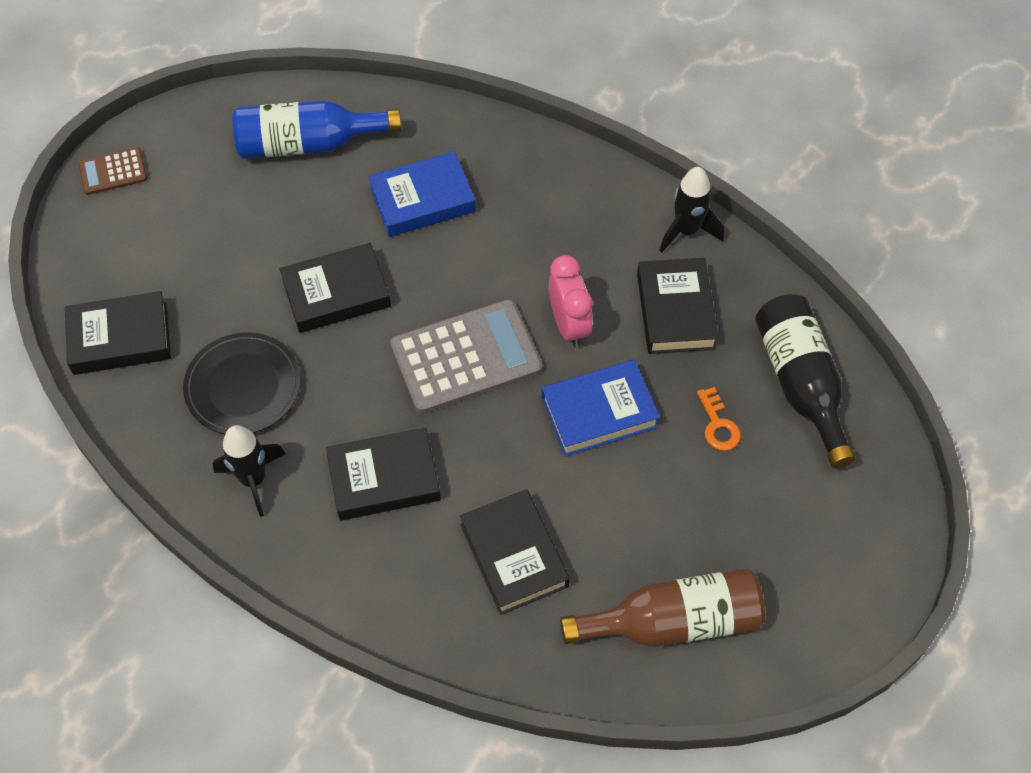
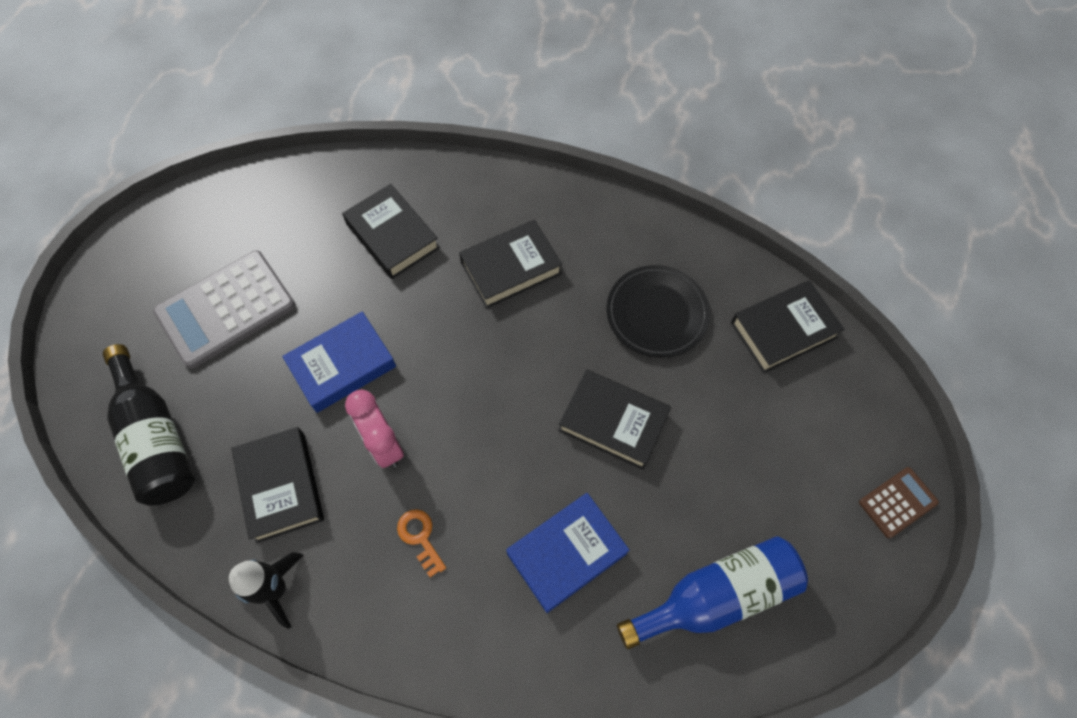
camera: 165 degrees right, 5 degrees up
(253, 479) = (613, 243): black rocket -> none
(336, 293) = (613, 422): black book -> black book turned 60 degrees clockwise
(466, 357) = (472, 388): grey calculator -> grey calculator (226, 309)
(673, 621) = (263, 218): brown bottle -> none
(718, 425) = (234, 380): orange key -> orange key (420, 538)

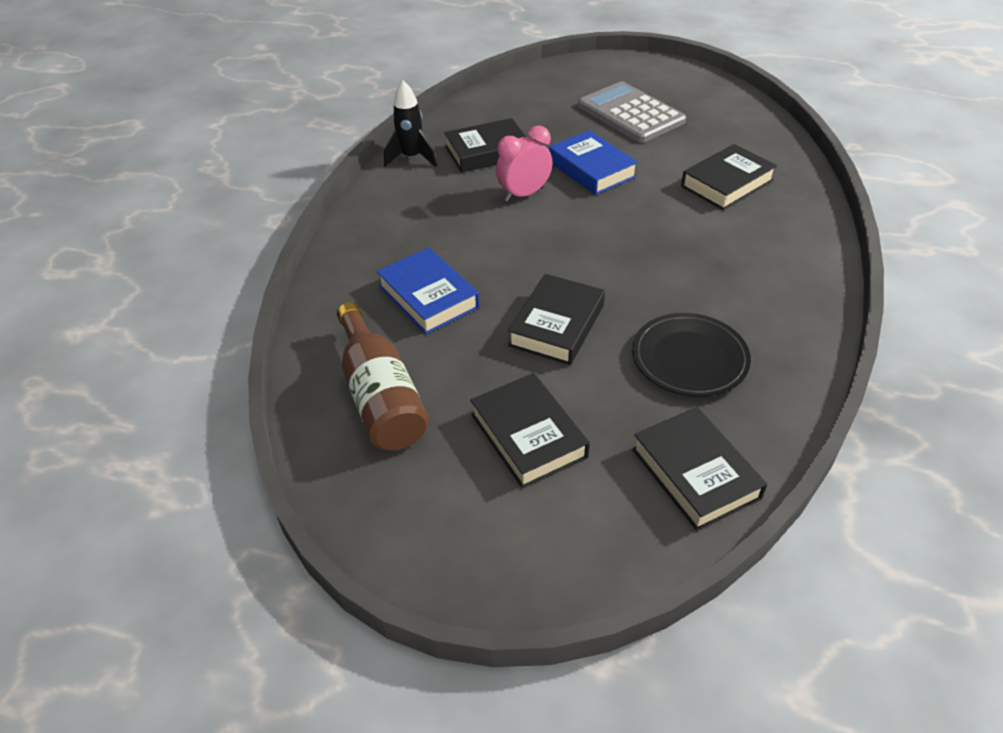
camera: 90 degrees right, 20 degrees down
(156, 439) = (521, 100): black bottle -> none
(420, 538) = (446, 217): orange key -> none
(511, 268) = (715, 254): black book -> black book (528, 435)
(717, 596) = (380, 396): blue bottle -> brown bottle
(897, 502) = (474, 572): brown calculator -> none

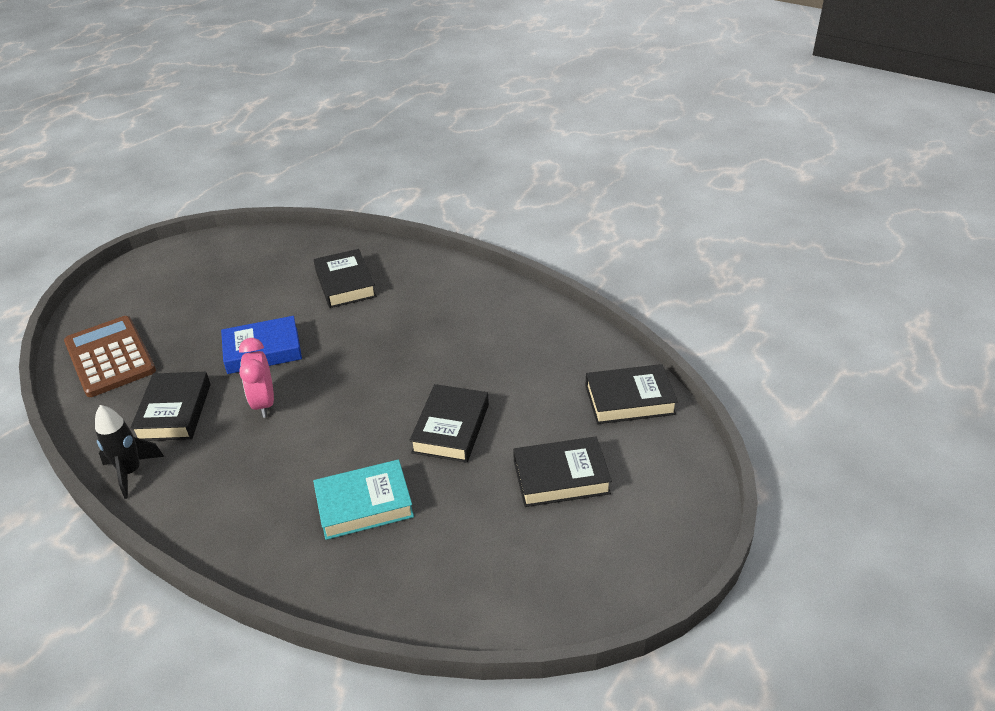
camera: 70 degrees left, 5 degrees down
(380, 396) = (475, 565): brown bottle -> none
(428, 297) = (364, 504): blue book -> turquoise book
(531, 97) = (110, 357): none -> brown calculator
(557, 325) = (451, 428): black book -> black book turned 60 degrees clockwise
(630, 113) = (202, 302): grey calculator -> none
(689, 359) = (525, 368): black plate -> none

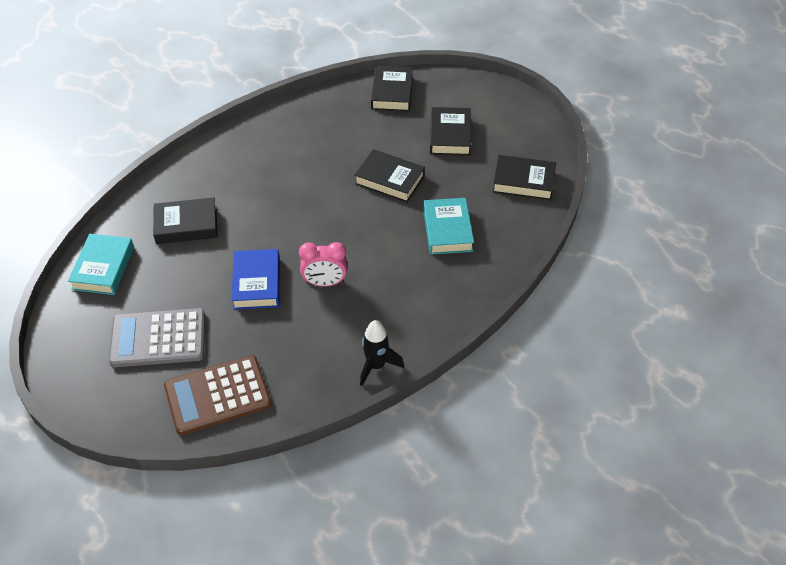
camera: 80 degrees left, 10 degrees up
(174, 411) = (313, 341): black book -> black book (523, 181)
(189, 302) = (158, 338): none -> grey calculator
(281, 249) = (103, 268): none -> turquoise book

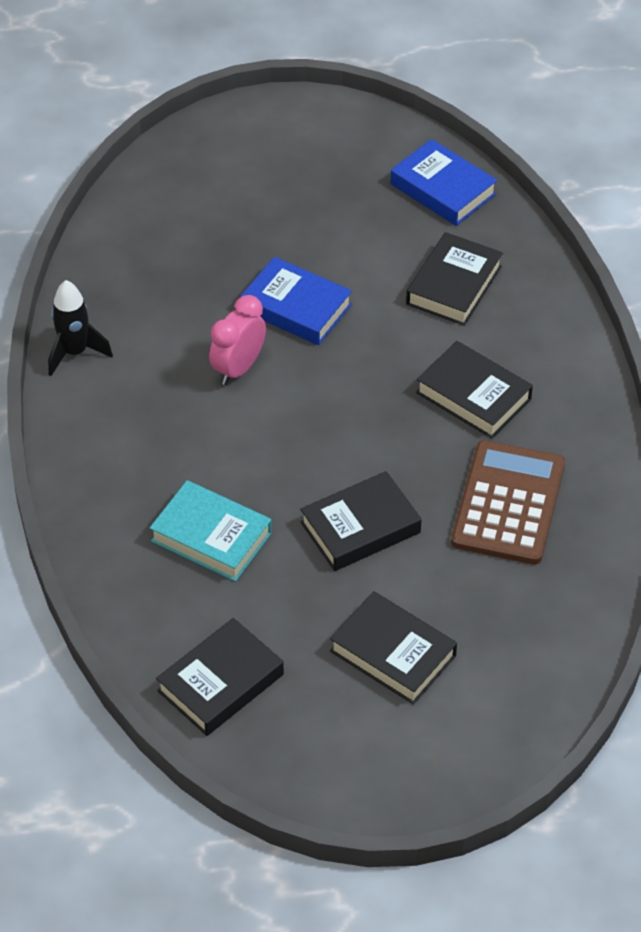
camera: 125 degrees right, 0 degrees up
(103, 268) = (442, 189): turquoise book -> blue book
(158, 338) = (290, 195): grey calculator -> none
(217, 395) = (166, 210): brown calculator -> brown calculator (508, 503)
(392, 93) = (553, 638): black book -> black book (473, 395)

